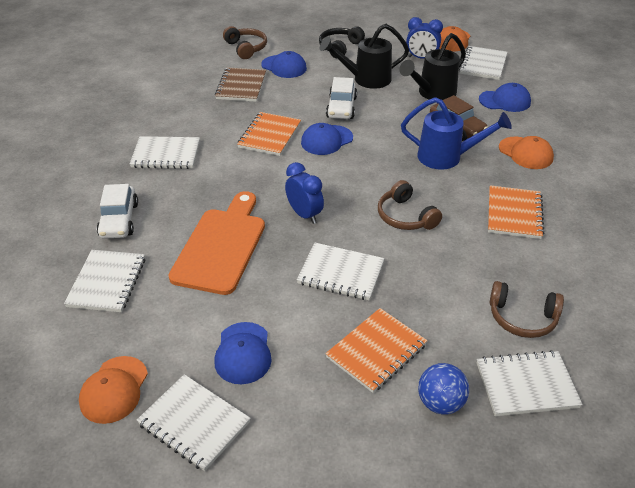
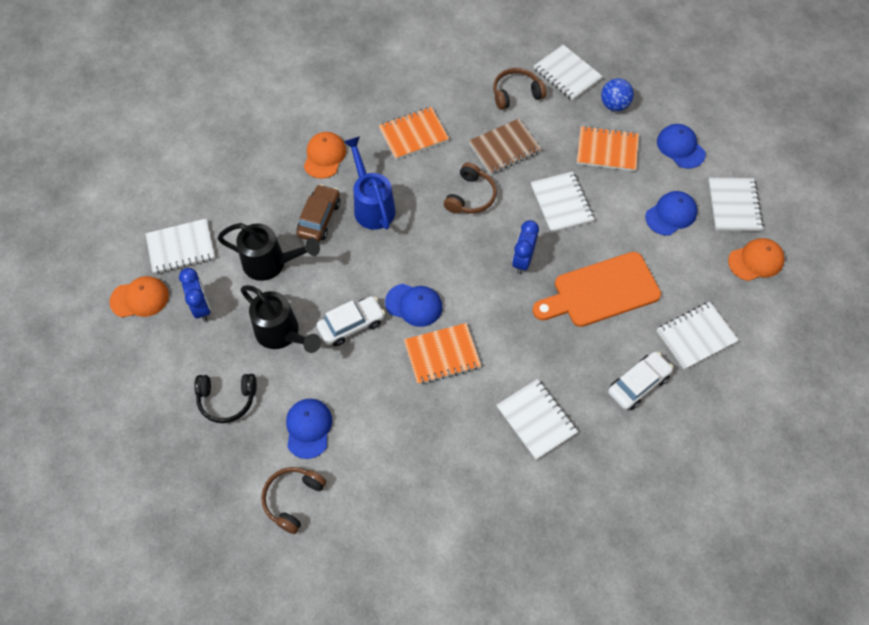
camera: 125 degrees left, 20 degrees up
(241, 86) = (378, 442): brown notebook -> brown notebook (504, 148)
(504, 101) = (245, 202): blue cap -> blue cap (680, 147)
(522, 318) = (516, 94): brown headphones -> brown headphones turned 90 degrees counterclockwise

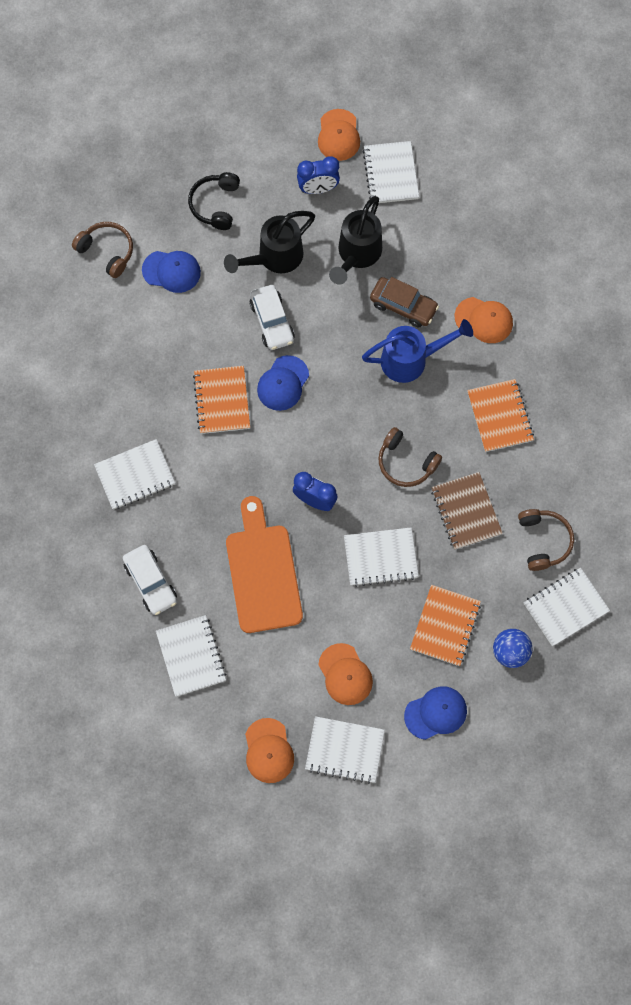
camera: 100 degrees right, 10 degrees up
(671, 214) = (345, 674): blue cap -> orange cap

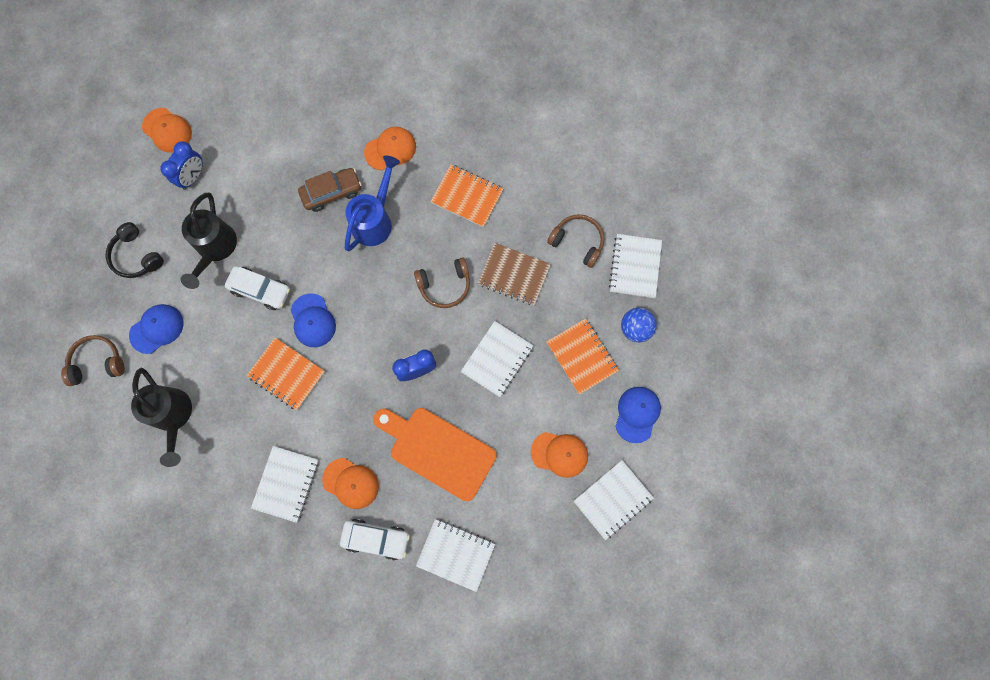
camera: 50 degrees left, 5 degrees up
(268, 751) = (570, 555): orange cap -> orange cap (351, 483)
(357, 254) = (266, 192): black watering can -> black watering can (173, 416)
(390, 174) = (229, 120): white notebook -> none

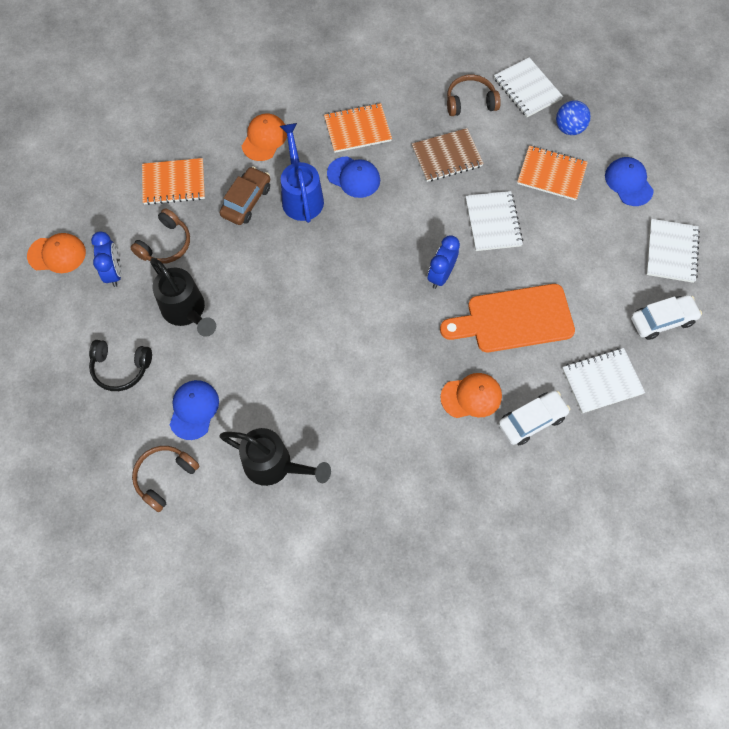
camera: 40 degrees left, 10 degrees down
(260, 290) = (256, 313): white car -> white car (662, 320)
(286, 484) = (420, 439): white notebook -> none
(287, 374) = (340, 358): orange notebook -> orange notebook (174, 183)
(313, 320) = (322, 303): blue cap -> blue cap (353, 177)
(445, 285) = (402, 201): brown headphones -> brown headphones (165, 244)
(559, 454) = (603, 251): orange cap -> none

